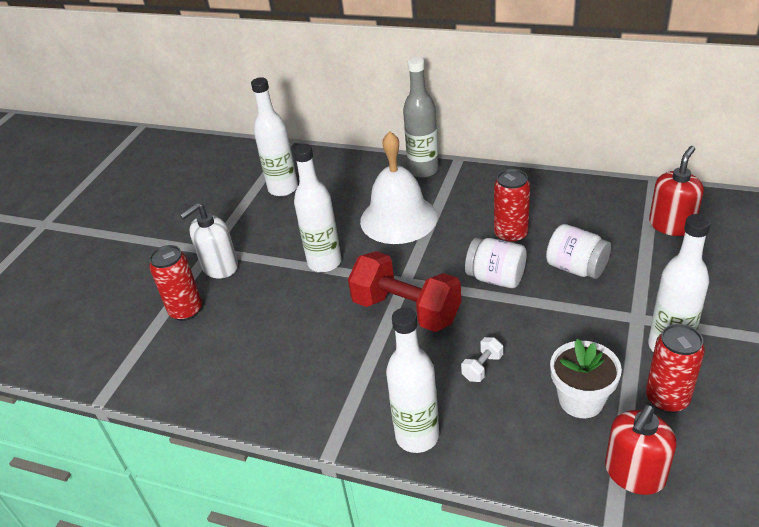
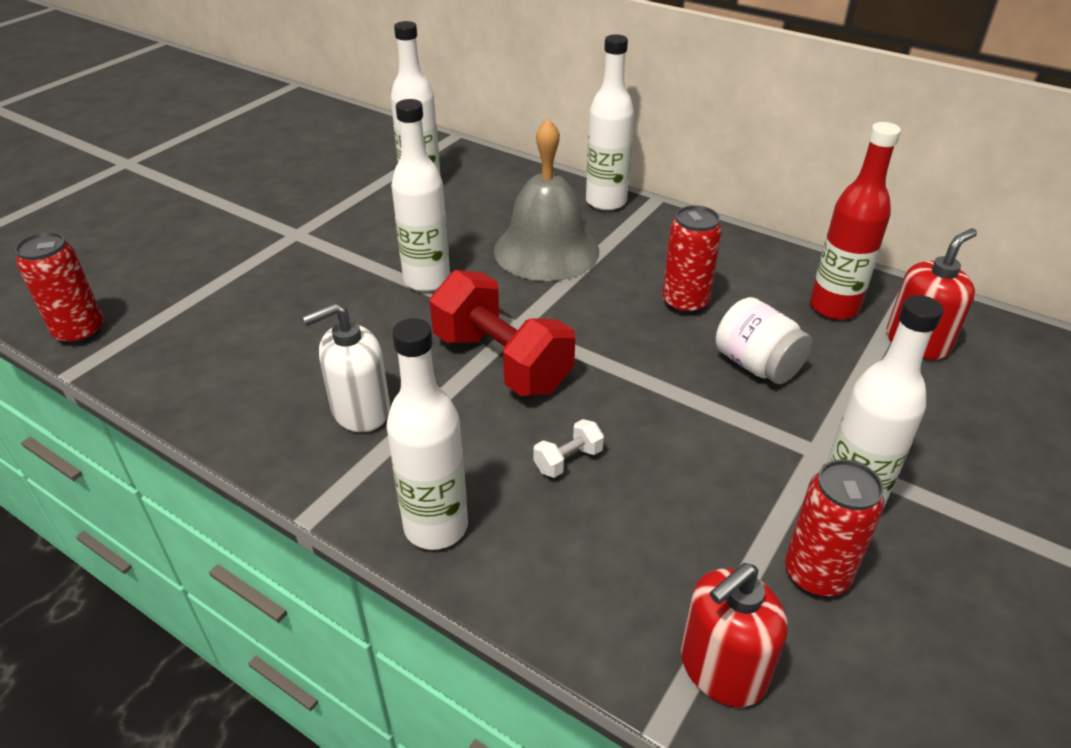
camera: 10 degrees right, 0 degrees up
(186, 310) = (229, 295): red can -> red can (80, 332)
(219, 267) = (297, 255): white soap dispenser -> white soap dispenser (360, 410)
(398, 218) = (546, 250): white bell -> grey bell
(423, 170) = (606, 201): grey bottle -> white bottle
(496, 278) = (640, 351): white jar -> none
(581, 400) = (687, 542): white flower pot -> none
(609, 213) = (834, 307): none -> red bottle

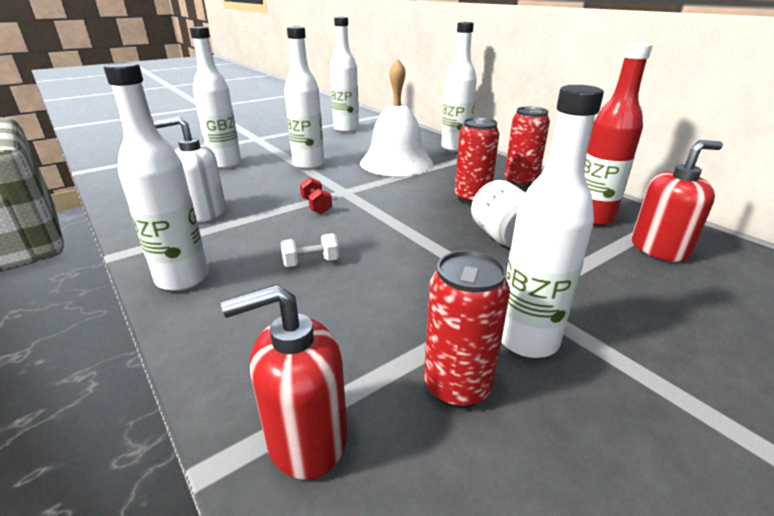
camera: 20 degrees right, 10 degrees down
(80, 332) = (103, 158): red can -> red can (520, 182)
(300, 304) = (225, 164): none -> white bottle
(502, 362) = (316, 206): red dumbbell -> red dumbbell, size x0.41
(546, 250) = (396, 162): grey bell -> white bell

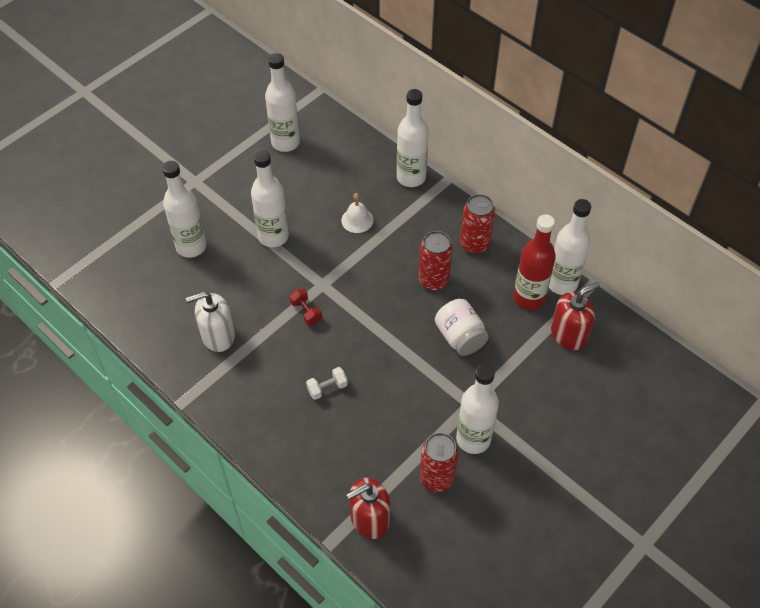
camera: 10 degrees left, 25 degrees up
(182, 278) = (247, 419): white bottle -> white bottle (562, 283)
(396, 162) = (357, 220): white bell -> white bell, size x0.45

